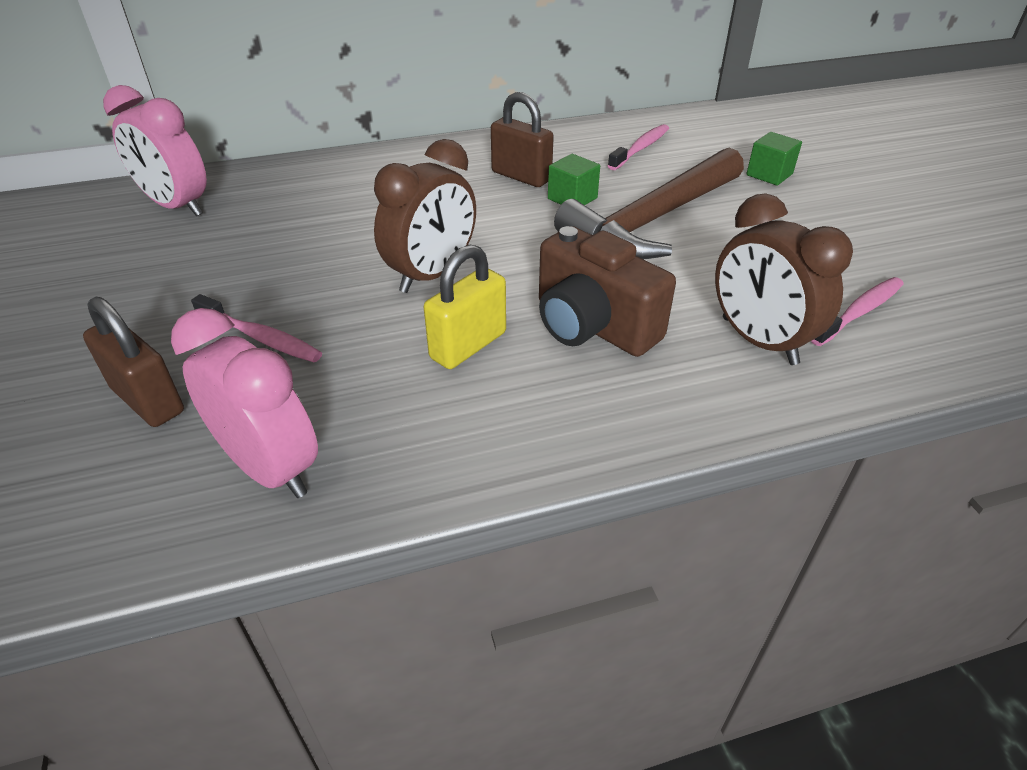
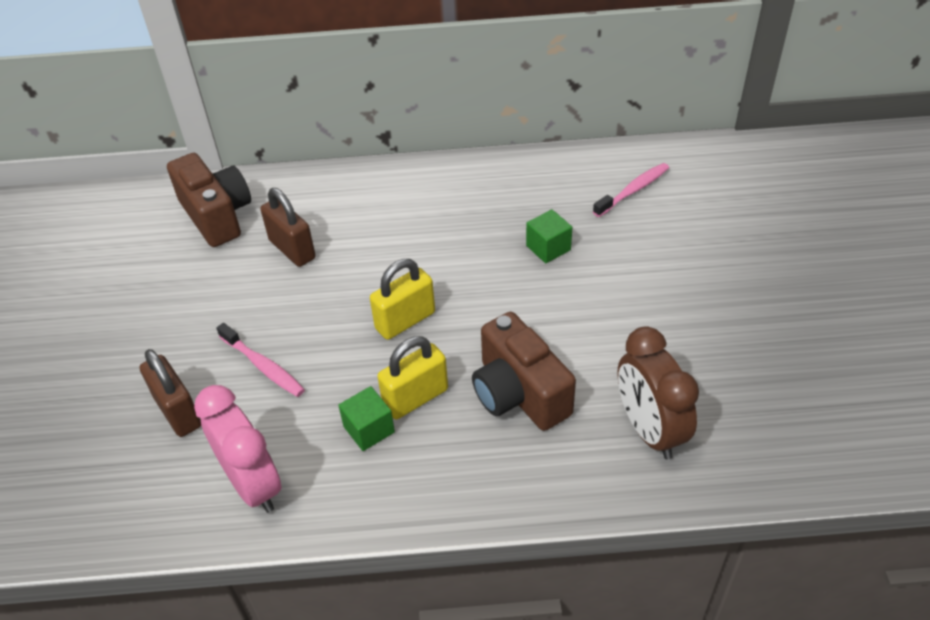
camera: 15 degrees right, 5 degrees up
(177, 206) = (217, 215): pink clock -> brown camera
(432, 275) = (405, 321): brown clock -> yellow padlock
(521, 176) = (511, 214): brown padlock -> brown padlock (292, 249)
(652, 220) = (610, 283): brown hammer -> none
(769, 174) = (743, 240): green cube -> green cube (369, 429)
(859, 312) = (750, 413): pink toothbrush -> none

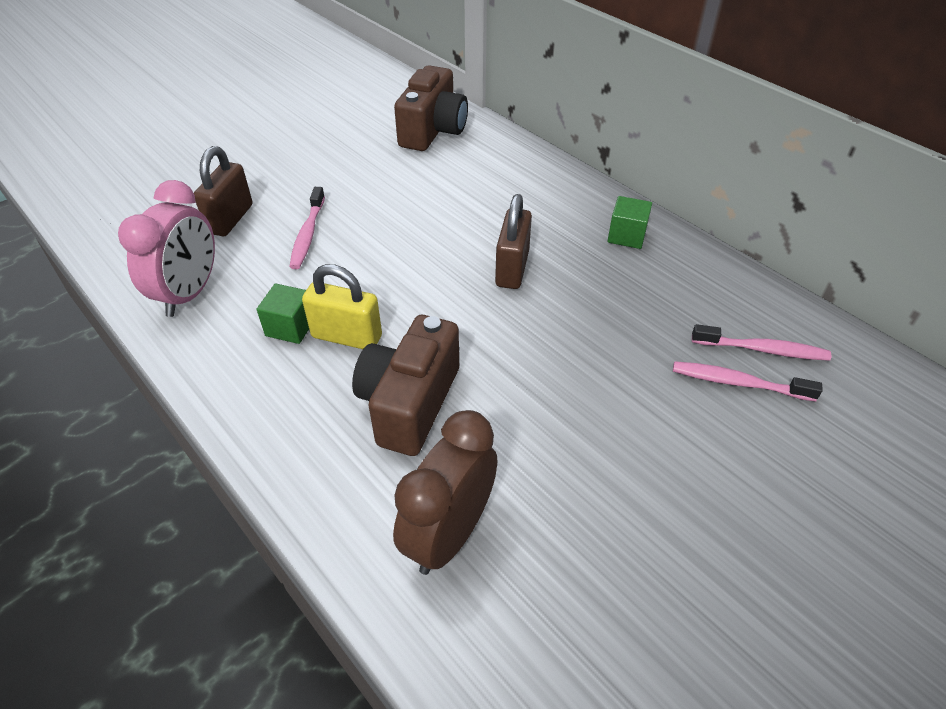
camera: 50 degrees right, 0 degrees up
(292, 249) = (439, 183): brown padlock -> brown padlock (512, 269)
(405, 321) = (426, 284): yellow padlock -> none
(548, 248) = (609, 328): green cube -> green cube (626, 236)
(648, 219) = (738, 383): none -> pink toothbrush

